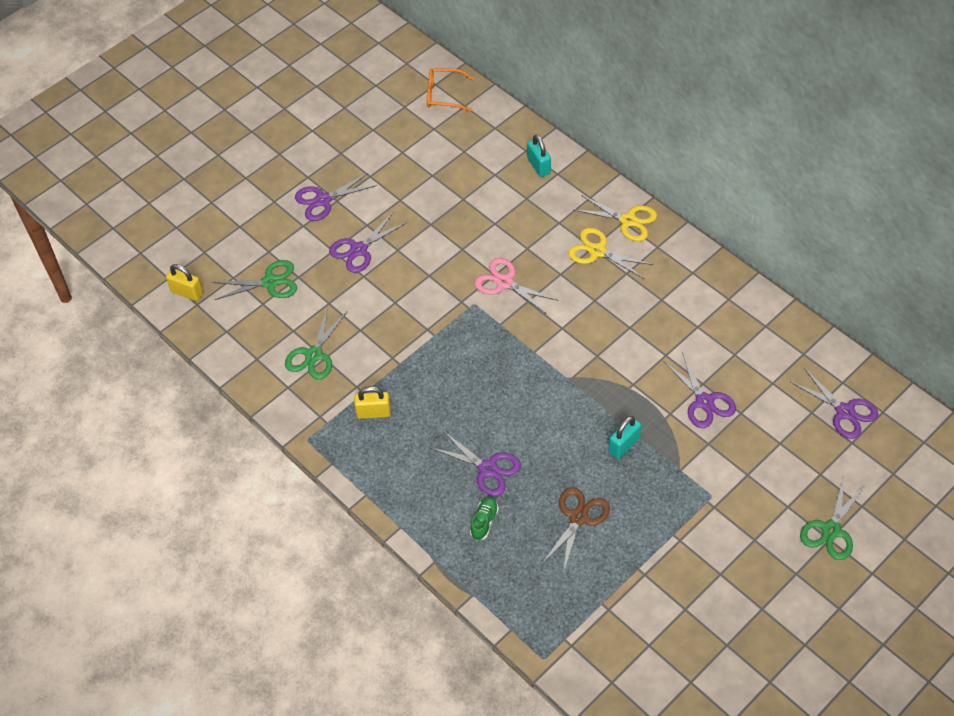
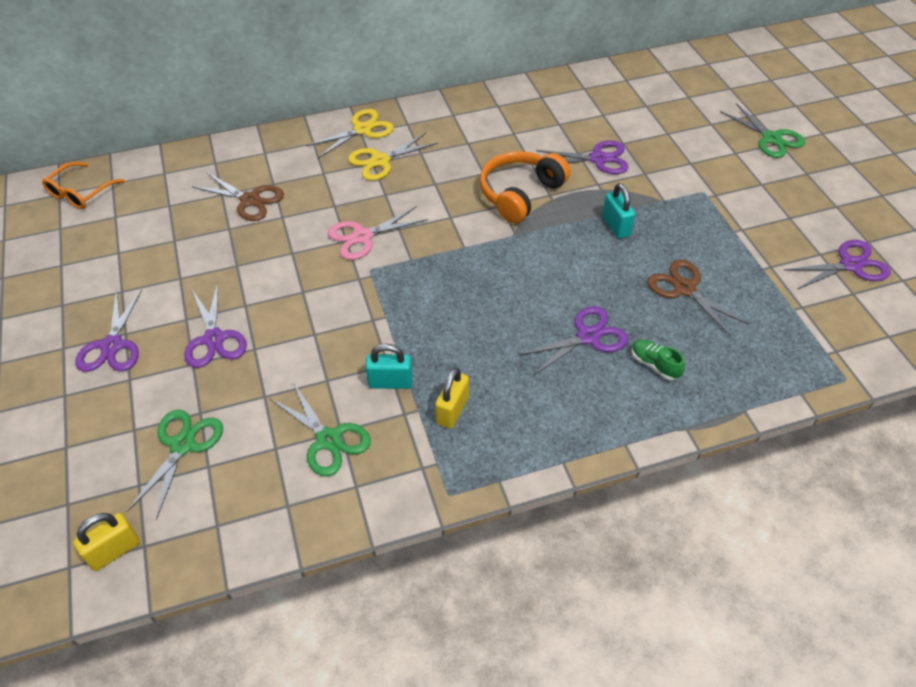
camera: 65 degrees left, 5 degrees down
(499, 194) = (250, 200): none -> brown scissors
(538, 166) = (243, 161): turquoise padlock -> turquoise padlock (390, 382)
(620, 363) = (520, 194): none -> orange headphones
(844, 412) = (656, 89): purple scissors -> purple scissors (850, 265)

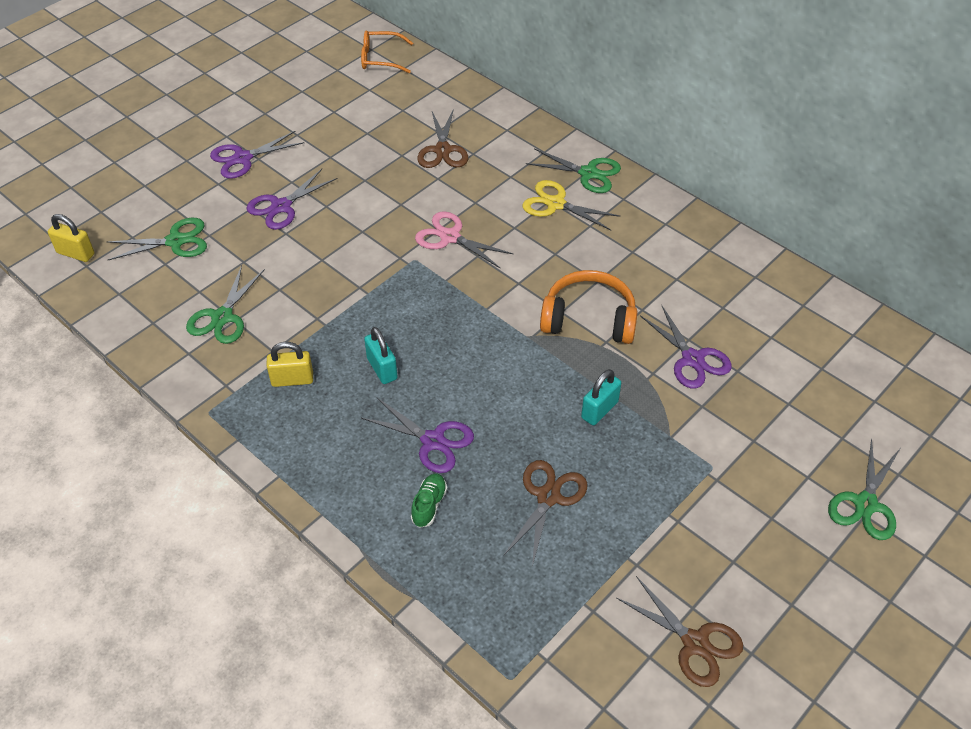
camera: 60 degrees right, 0 degrees up
(362, 130) = (588, 173): yellow scissors -> green scissors
(390, 382) = (299, 328): turquoise padlock -> turquoise padlock (382, 368)
(850, 265) = (695, 643): purple scissors -> brown scissors

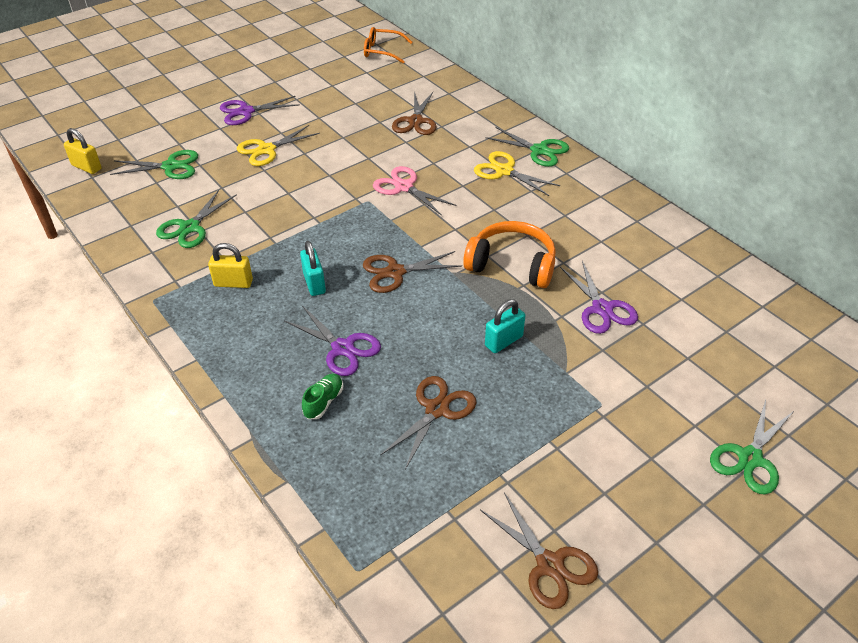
camera: 10 degrees right, 5 degrees down
(281, 206) = (266, 150): purple scissors -> yellow scissors
(466, 344) = (395, 272): none -> brown scissors

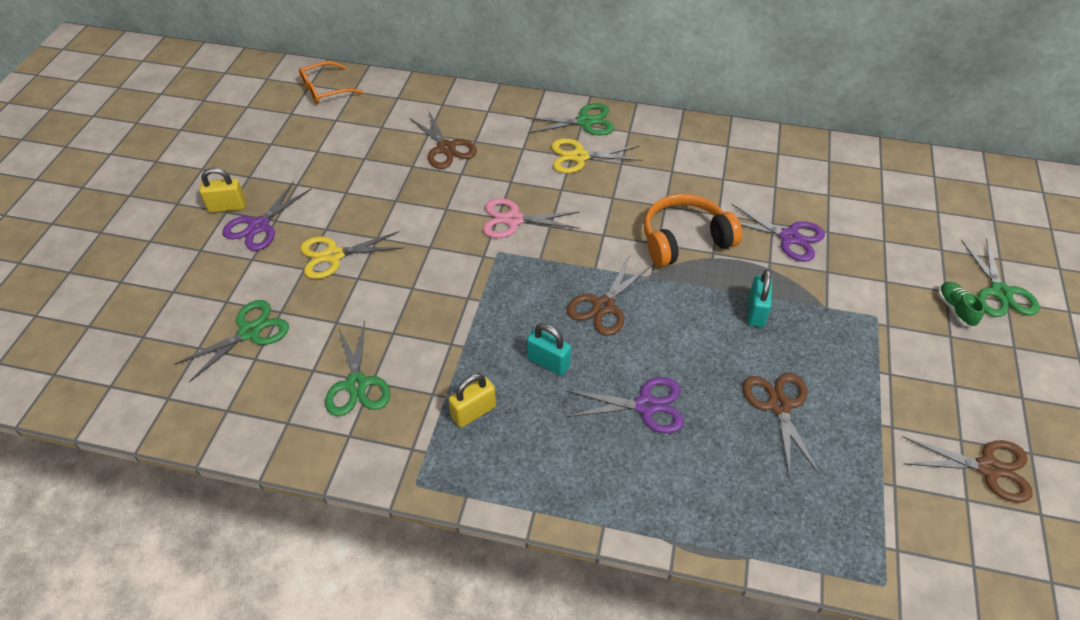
camera: 40 degrees left, 5 degrees up
(86, 167) = (146, 391): yellow padlock -> yellow padlock (227, 206)
(266, 150) = (333, 255): yellow scissors -> yellow scissors turned 60 degrees clockwise
(323, 402) = (690, 465): green shoe -> green shoe (955, 309)

